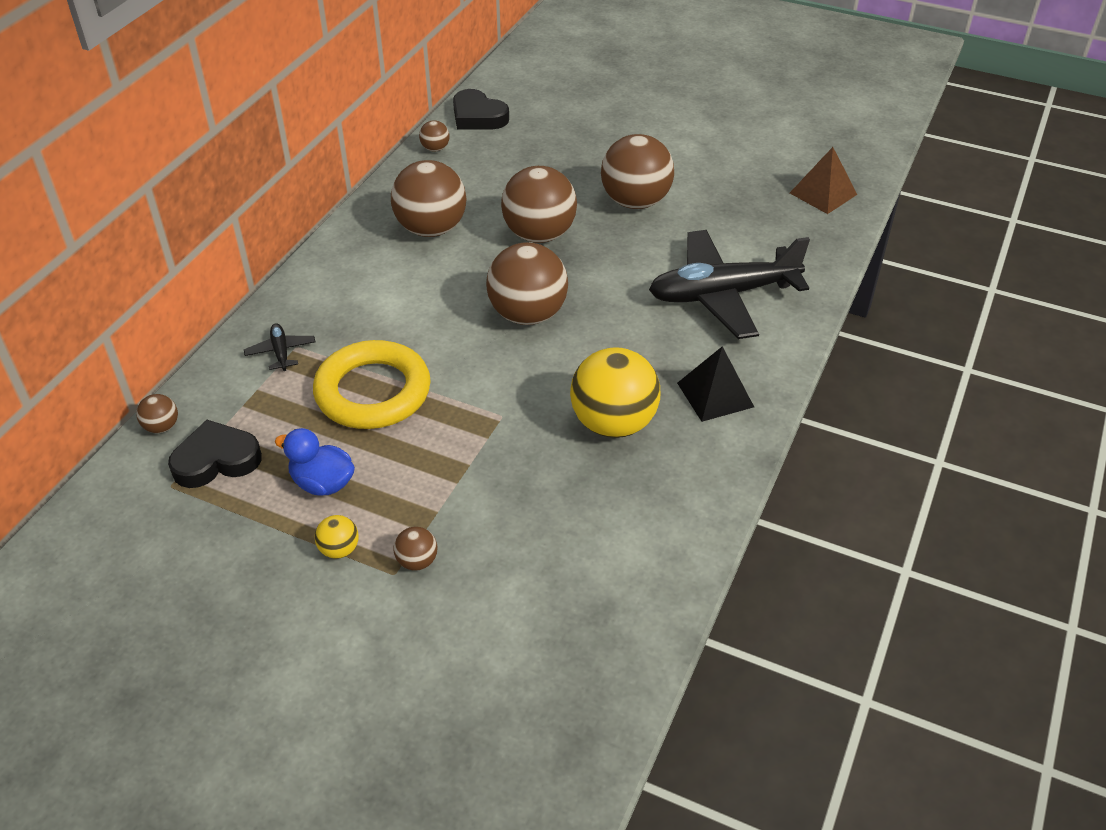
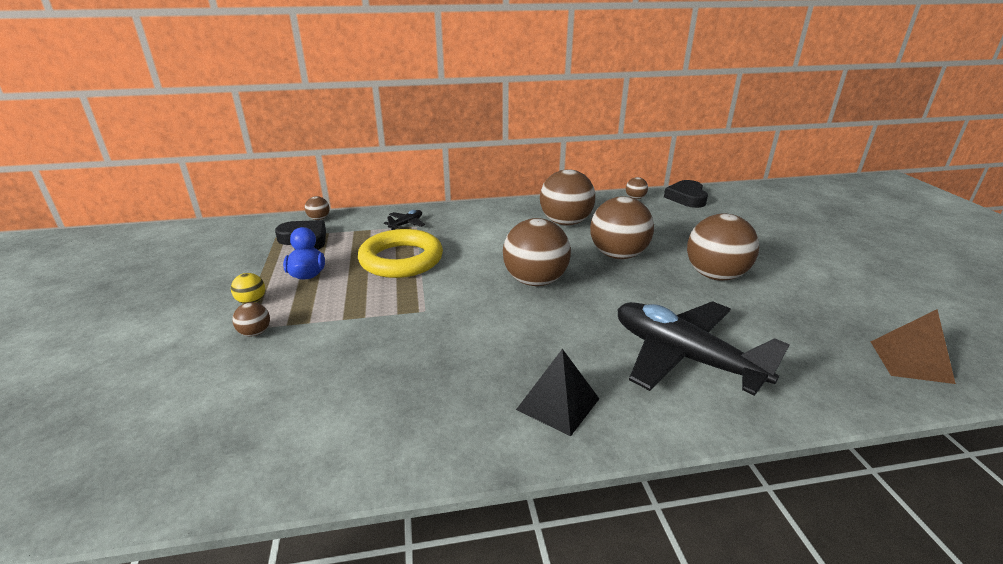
camera: 55 degrees right, 15 degrees down
(613, 423) = (465, 362): yellow ball -> none

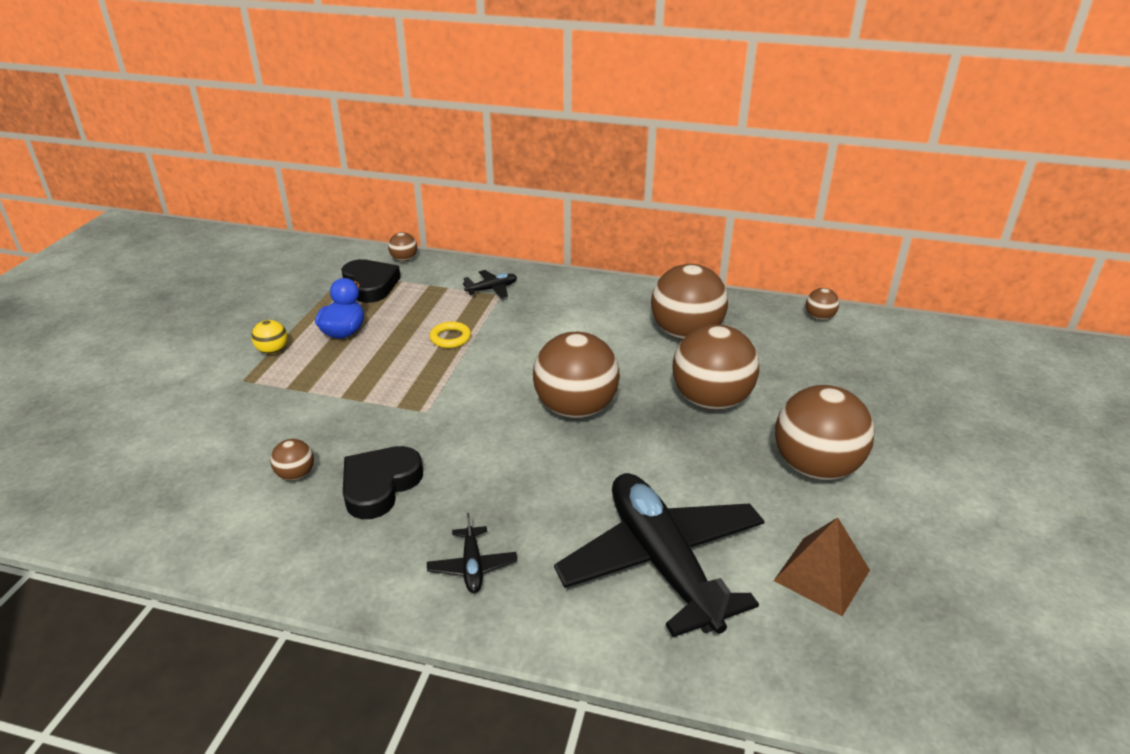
camera: 25 degrees right, 5 degrees up
(255, 333) = (253, 389): brown ball -> brown ball (296, 475)
(401, 259) = (450, 338): yellow ring -> yellow ring, size x0.40
(558, 404) = (472, 566): black pyramid -> black plane
(686, 198) = (899, 334): black heart -> black heart (380, 485)
(910, 361) = (967, 675): brown pyramid -> brown pyramid (821, 575)

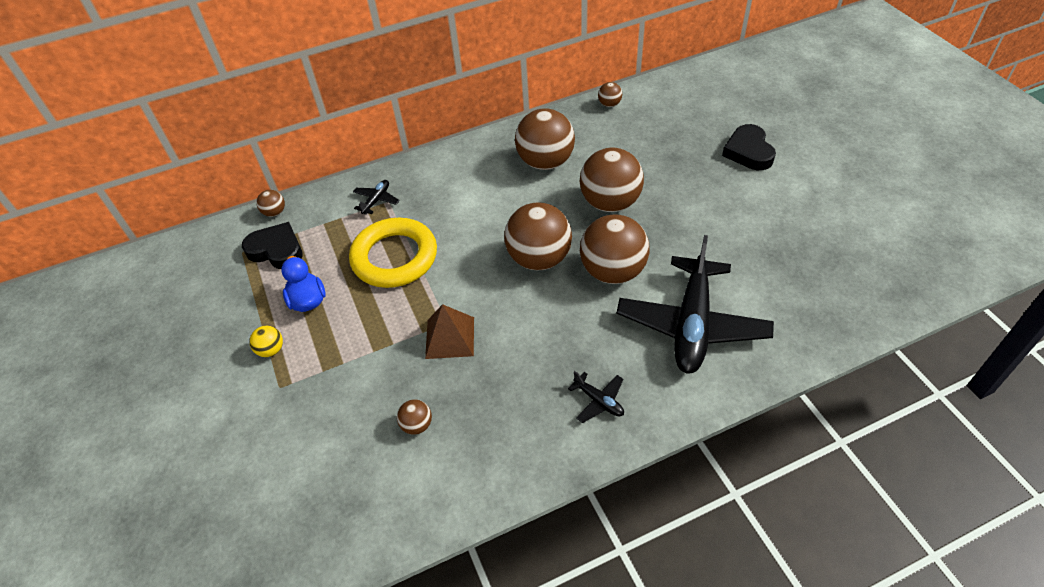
camera: 35 degrees left, 15 degrees up
(380, 485) = (482, 392): black heart -> black heart (748, 152)
(450, 338) = (394, 257): yellow ring -> yellow ring, size x2.47
(662, 562) = (692, 324): black plane -> black plane turned 105 degrees counterclockwise
(815, 467) = (706, 213): brown ball -> brown ball (613, 271)
(821, 575) = (770, 276): brown pyramid -> brown pyramid (450, 337)

